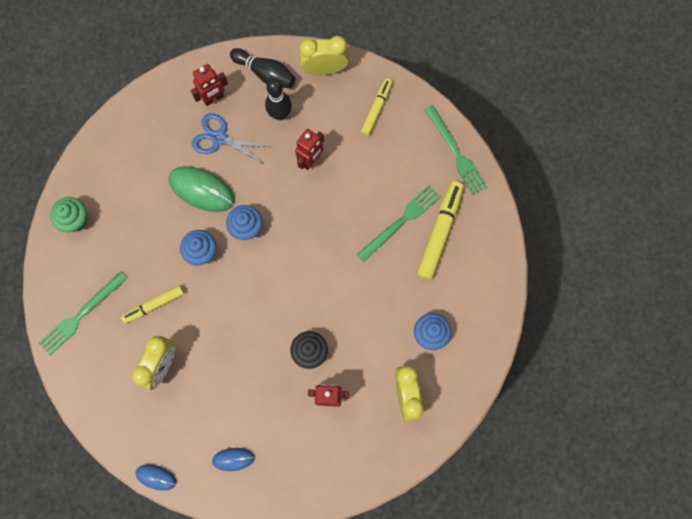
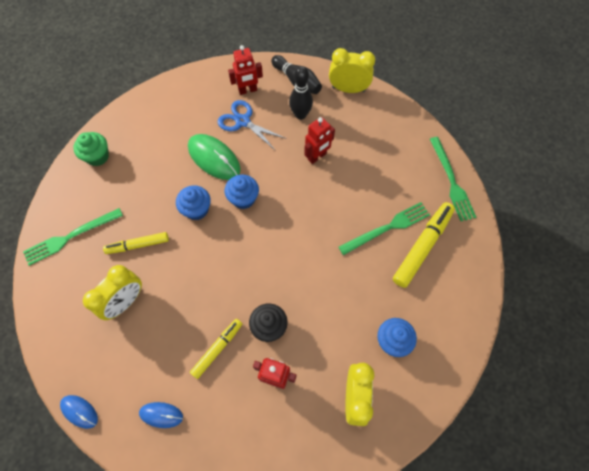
camera: 15 degrees right, 10 degrees down
(376, 109) = (386, 129): yellow marker -> yellow marker (217, 349)

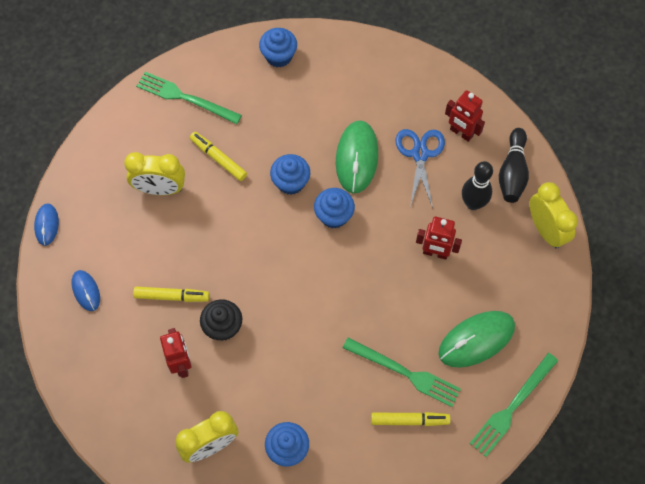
camera: 55 degrees right, 0 degrees up
(97, 156) = (279, 56): green cupcake -> blue cupcake
(393, 172) = (476, 340): none -> green mouse
(422, 247) = (409, 420): yellow marker -> yellow marker, size x0.63

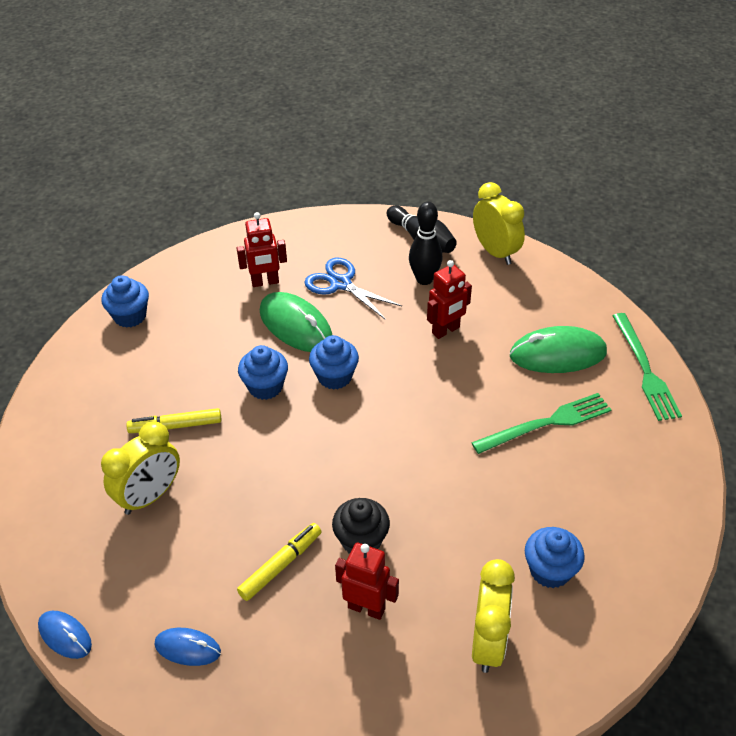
camera: 50 degrees left, 20 degrees down
(185, 98) = (80, 411): green fork -> none
(409, 420) = (599, 450): yellow marker -> none
(461, 133) = (350, 248): red robot -> red robot (265, 282)
(476, 340) = (557, 354): green mouse -> green mouse turned 75 degrees clockwise
(546, 230) = (495, 252): yellow clock -> yellow clock turned 45 degrees clockwise

